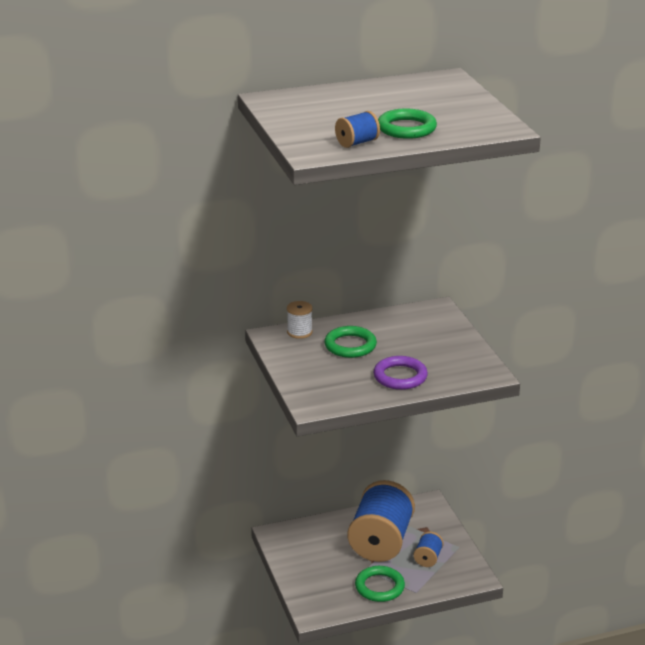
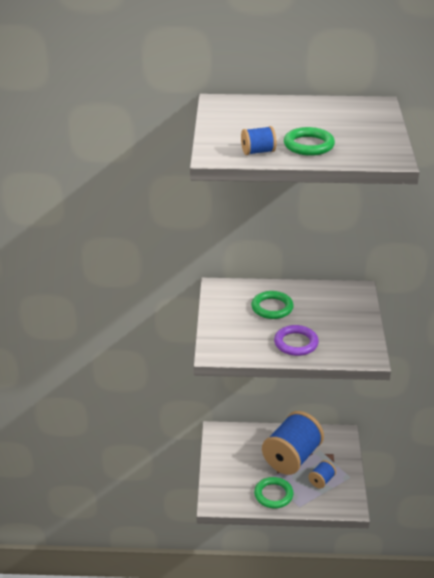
camera: 20 degrees right, 5 degrees up
(299, 332) = (240, 288): white spool -> none

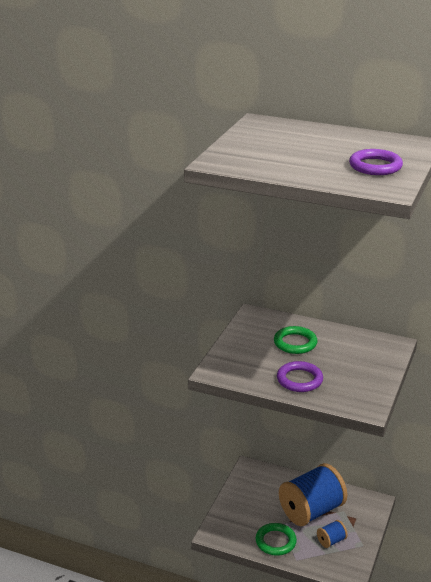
camera: 20 degrees right, 5 degrees down
(258, 152) = (259, 165): blue spool -> none
(308, 145) = (314, 167): green ring -> none
(361, 135) = (375, 166): none -> purple ring

